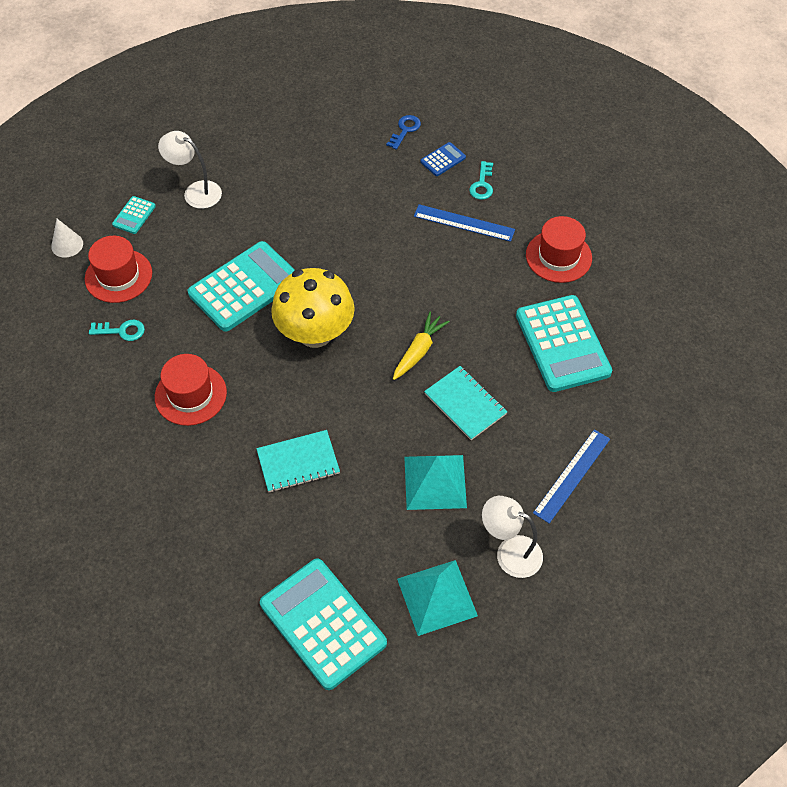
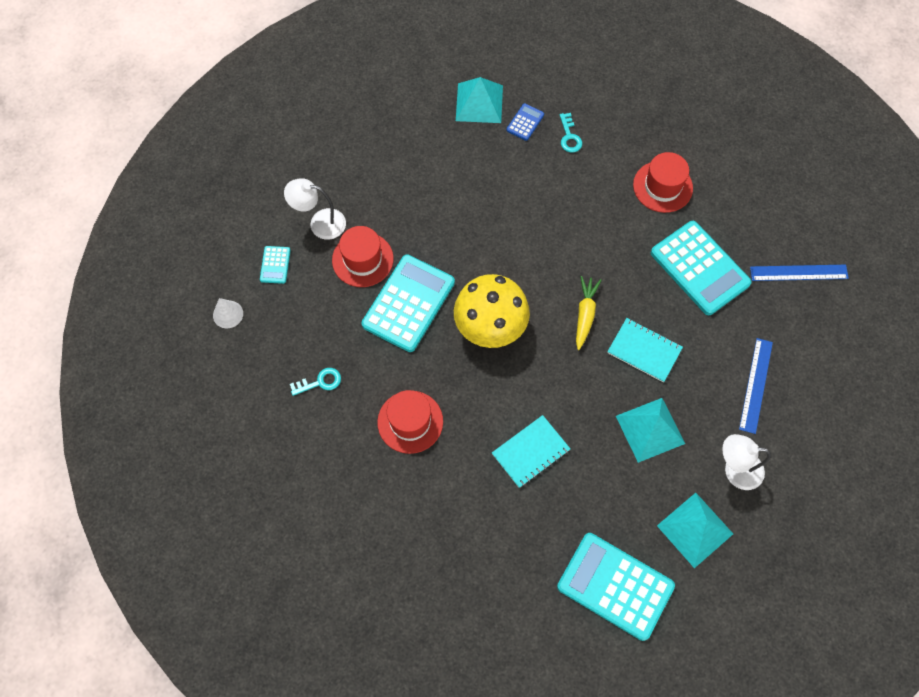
camera: 20 degrees left, 10 degrees up
(118, 276) = (290, 329): red hat -> red hat (362, 259)
(405, 130) = (479, 103): blue key -> turquoise pyramid
(464, 223) = (570, 179): blue ruler -> blue ruler (799, 273)

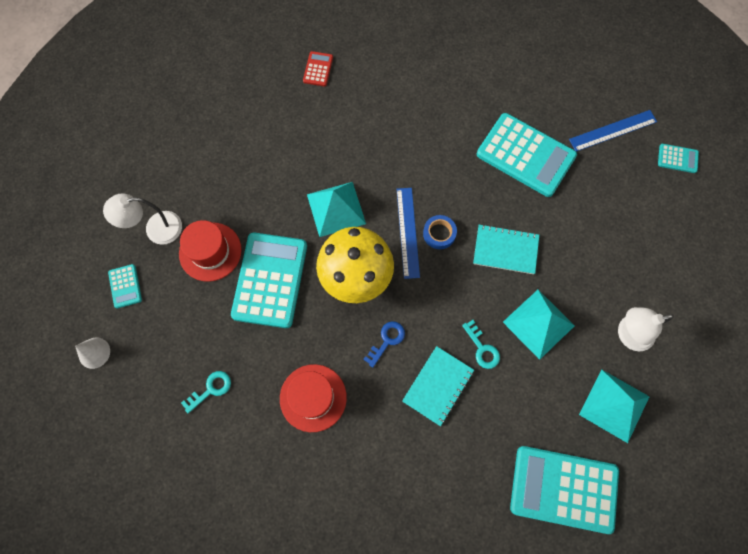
camera: 20 degrees left, 5 degrees up
(479, 103) = (268, 64): turquoise pyramid -> turquoise pyramid (336, 209)
(497, 395) = (386, 341): none -> blue key
(525, 122) = (318, 69): blue calculator -> red calculator
(569, 136) = (363, 70): turquoise key -> turquoise key (482, 348)
(585, 314) = (439, 234): yellow carrot -> blue tape
(662, 186) = (464, 90): red hat -> none
(755, 385) = (615, 248): blue ruler -> blue ruler (407, 232)
(855, 321) = (677, 159): none -> turquoise calculator

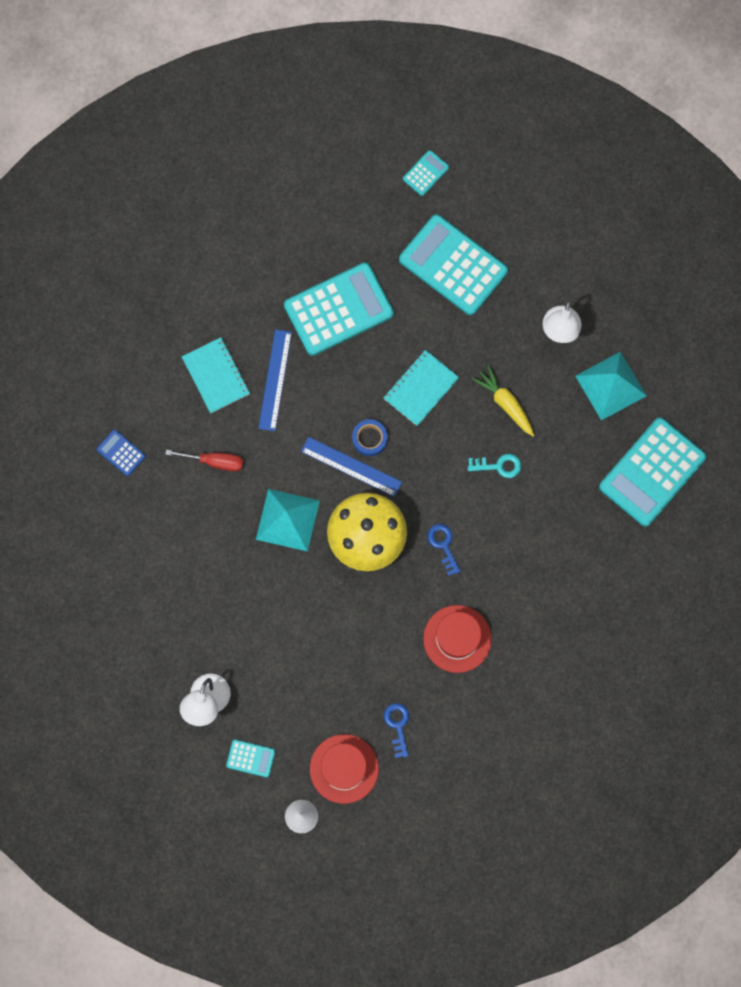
camera: 60 degrees left, 5 degrees up
(210, 251) = (262, 661): red hat -> red hat (344, 768)
(210, 389) = (397, 726): turquoise key -> blue key
(270, 280) = (324, 619): turquoise calculator -> turquoise calculator (453, 265)
(318, 69) = (121, 453): red calculator -> blue calculator
(350, 133) = (214, 461): none -> red screwdriver
(438, 386) = (509, 524): turquoise notebook -> turquoise notebook (216, 376)
(538, 323) = (505, 403): turquoise pyramid -> yellow carrot
(613, 131) = (362, 212): blue ruler -> blue ruler (275, 380)

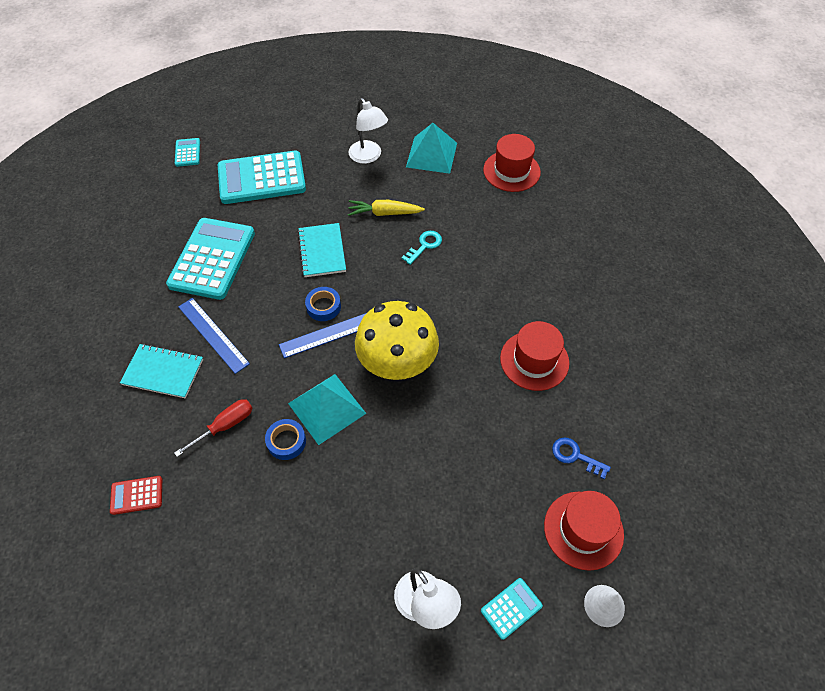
camera: 50 degrees left, 20 degrees down
(121, 453) = (137, 495): blue calculator -> red calculator
(239, 515) = (286, 441): none -> blue tape
(443, 545) = (451, 318): blue key -> none
(652, 472) = (511, 171): turquoise calculator -> red hat

